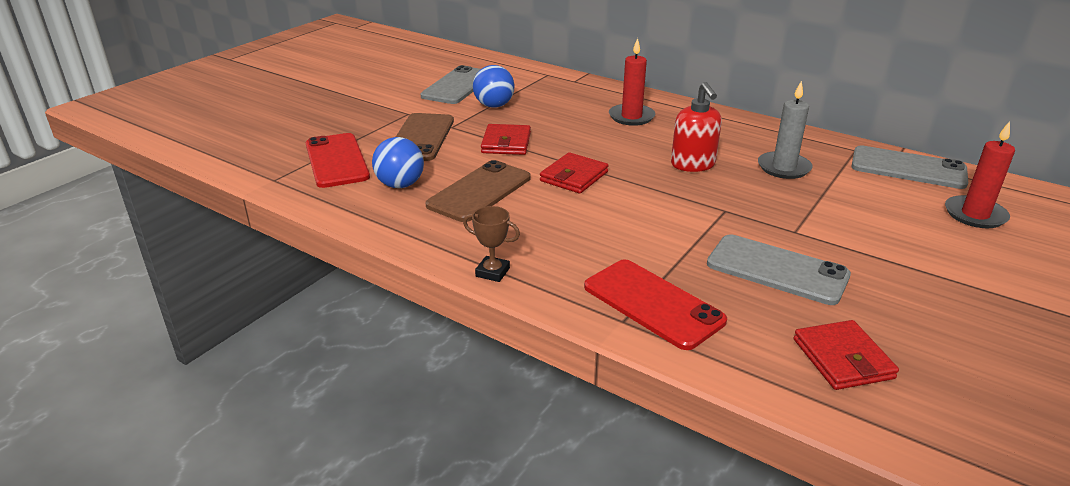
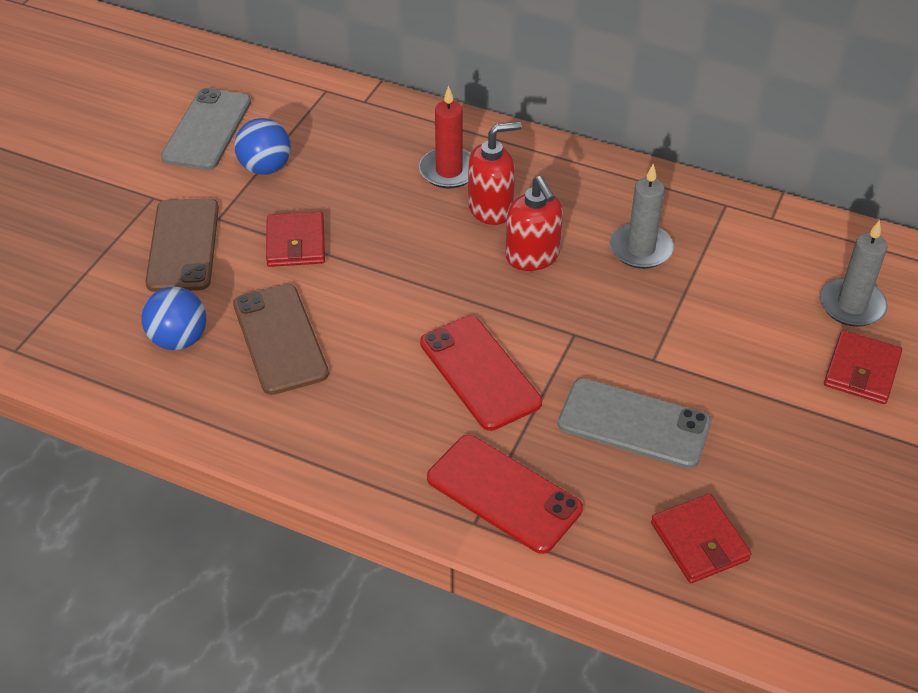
camera: 10 degrees left, 15 degrees up
(336, 161) = (84, 304): red phone -> red phone (479, 373)
(479, 191) = (280, 339): brown phone -> brown phone turned 45 degrees counterclockwise
(492, 272) = (321, 471): brown trophy -> none
(574, 176) = (390, 297): red wallet -> red wallet (861, 371)
(662, 137) = (491, 208): none -> red soap dispenser
(908, 168) = (785, 232): grey phone -> none
(975, 215) = (851, 305): red candle -> grey candle

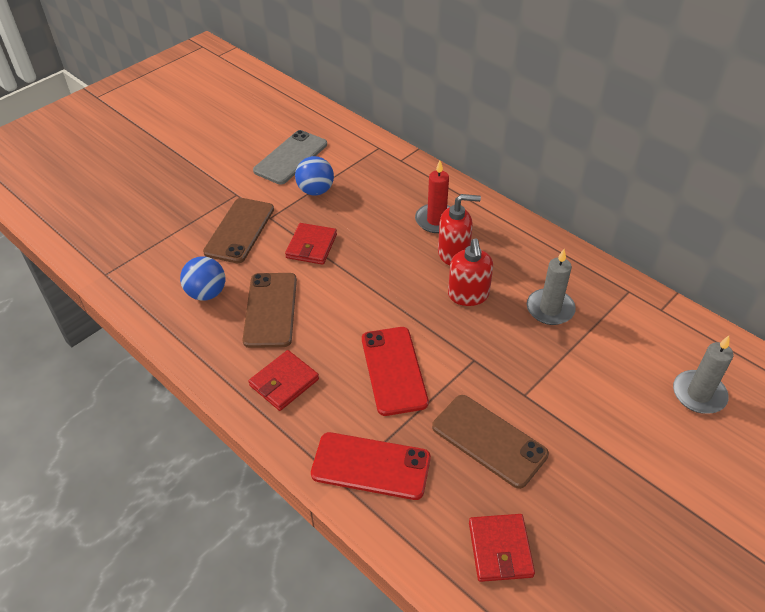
camera: 20 degrees right, 0 degrees up
(504, 493) = (371, 466): red phone -> red phone turned 45 degrees counterclockwise
(634, 423) = (489, 440): grey phone -> brown phone
(861, 371) = (686, 449): red wallet -> red wallet (284, 382)

